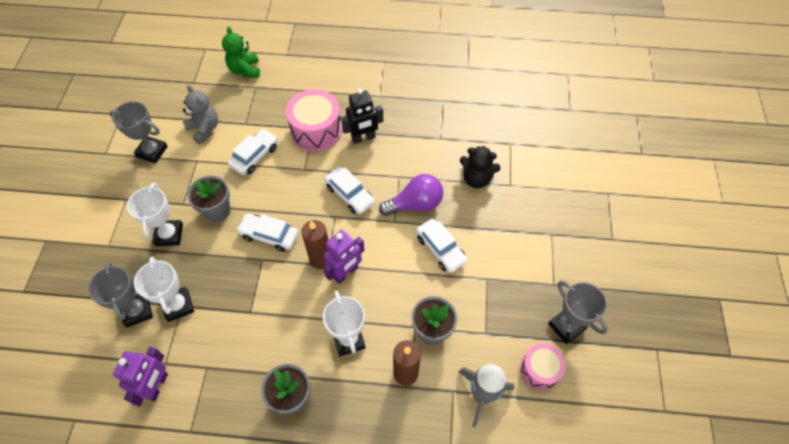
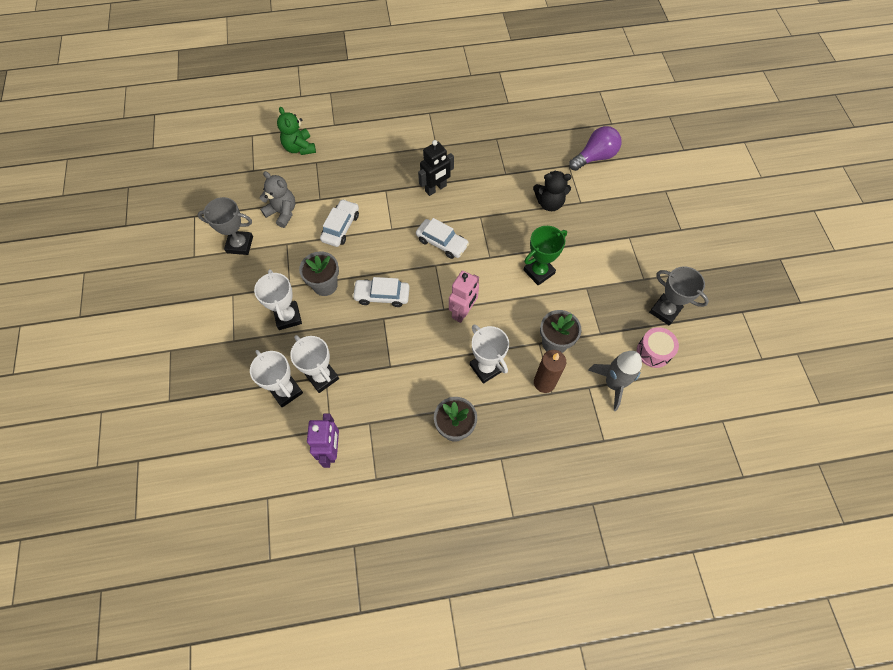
camera: 15 degrees left, 5 degrees up
(137, 311) = (286, 391): grey trophy -> white trophy
(316, 130) = (389, 191): pink drum -> none
(320, 259) = (436, 305): brown candle -> none
(346, 273) = (463, 312): purple robot -> pink robot
(415, 204) = (503, 238): purple light bulb -> purple light bulb (595, 157)
(440, 249) = (539, 272): white car -> green trophy

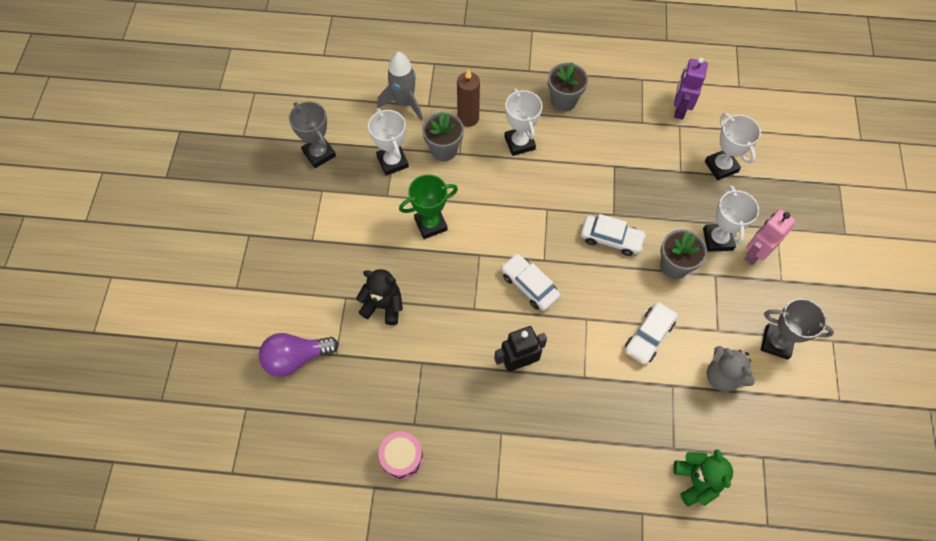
camera: 165 degrees left, 0 degrees up
(322, 377) = (684, 171): white trophy -> white trophy (392, 162)
(463, 312) = (527, 201): pink robot -> pink robot (755, 253)
(653, 351) = (351, 120): pink drum -> pink drum (402, 458)

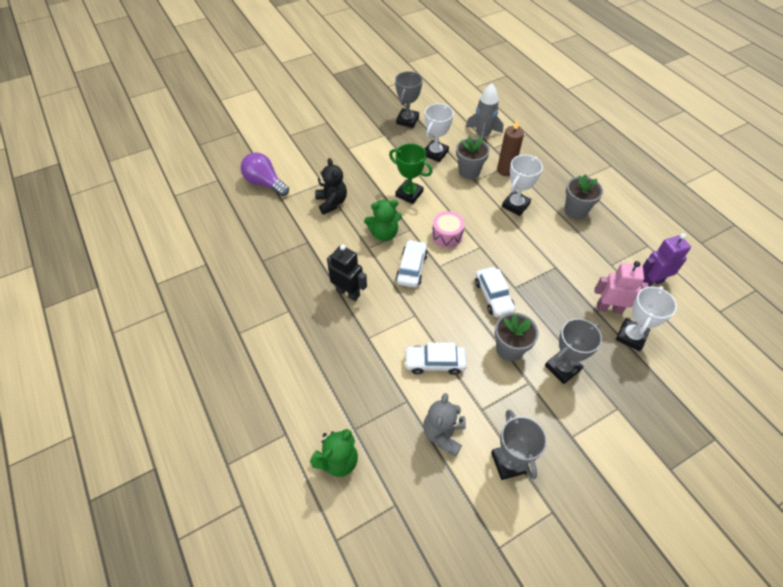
camera: 55 degrees right, 10 degrees down
(402, 458) = (234, 267): pink drum -> pink drum (447, 236)
(467, 282) = (384, 234): none -> green teddy bear
(717, 239) = (562, 368): white trophy -> grey trophy
(755, 253) = (577, 403): pink robot -> pink robot (609, 308)

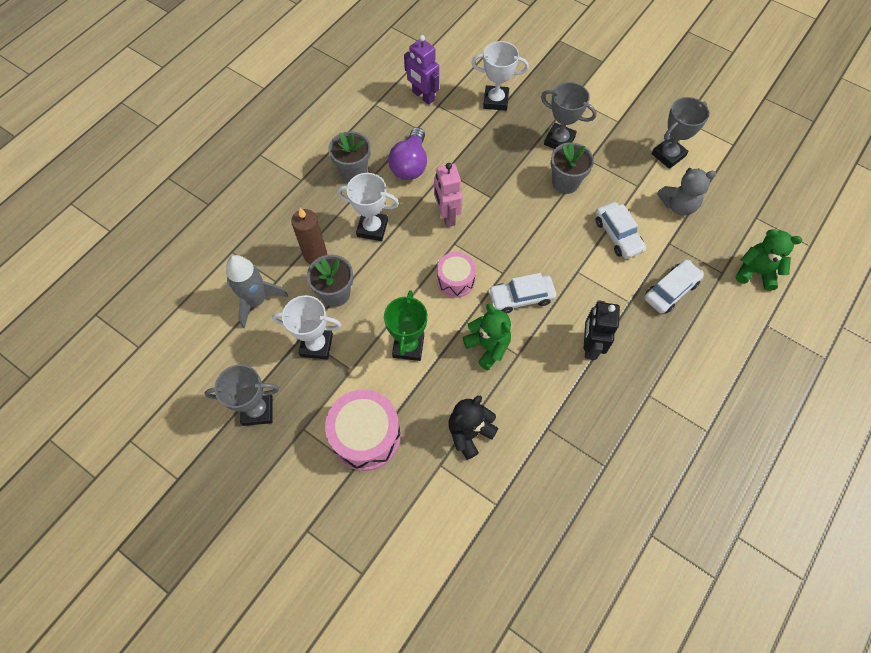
camera: 115 degrees left, 10 degrees up
(265, 183) = (479, 547): purple light bulb -> purple light bulb (410, 165)
(362, 157) = (366, 436): none -> pink drum
(493, 296) = (513, 212): white car -> white car (670, 290)
(609, 308) = (473, 120): pink robot -> pink robot (447, 216)

